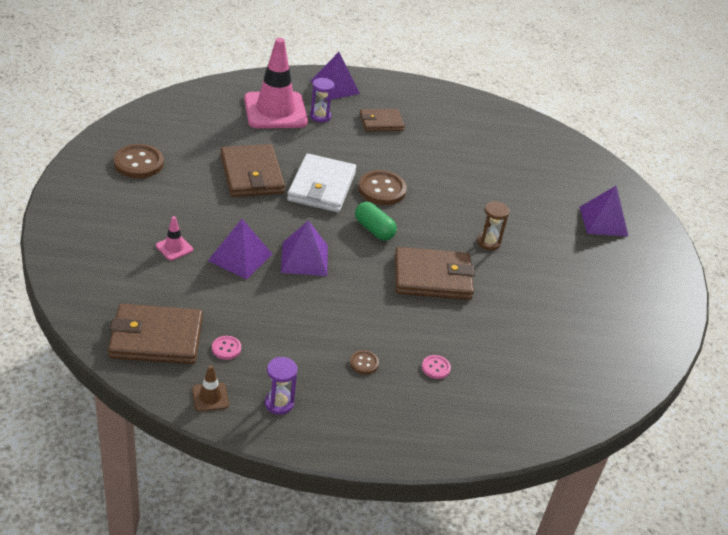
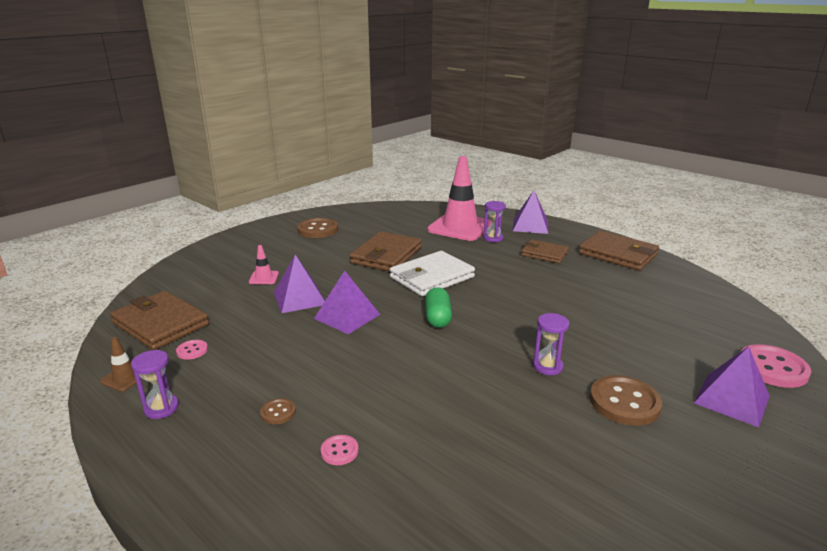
camera: 45 degrees right, 15 degrees down
(382, 189) = (484, 294): brown button -> brown button (624, 402)
(433, 277) = (446, 372): brown wallet -> brown wallet (618, 254)
(488, 242) = (547, 366): brown hourglass -> purple hourglass
(607, 185) = (772, 368): none -> pink button

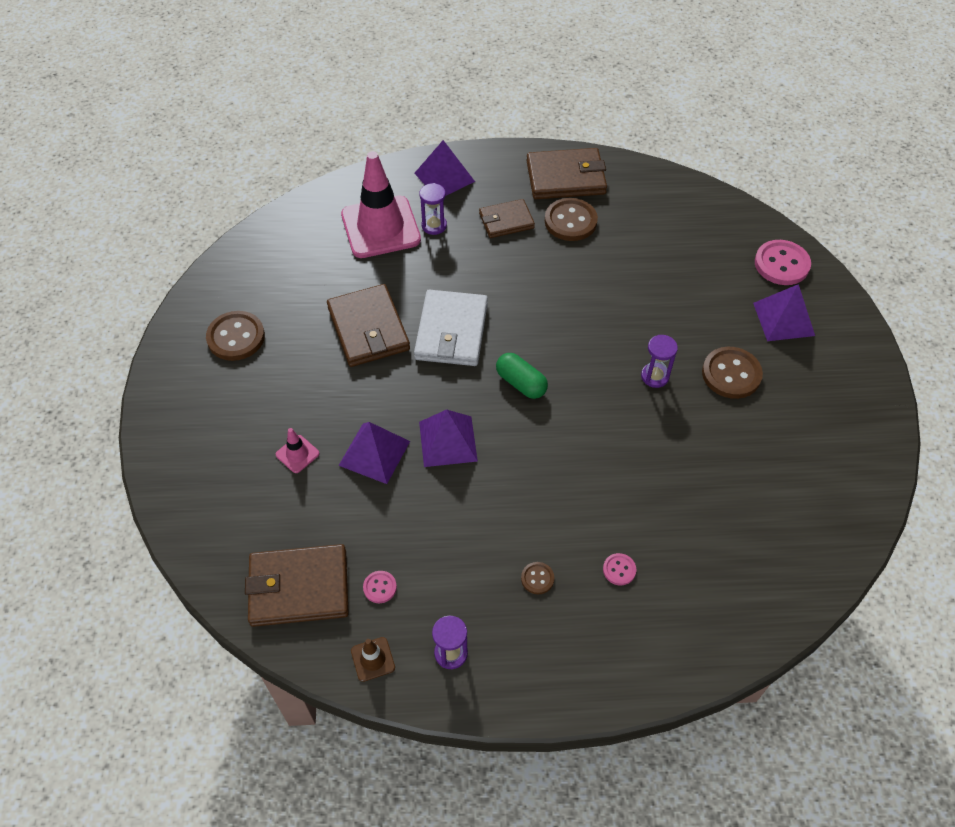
camera: 45 degrees left, 30 degrees up
(592, 271) = (570, 221): none -> brown button

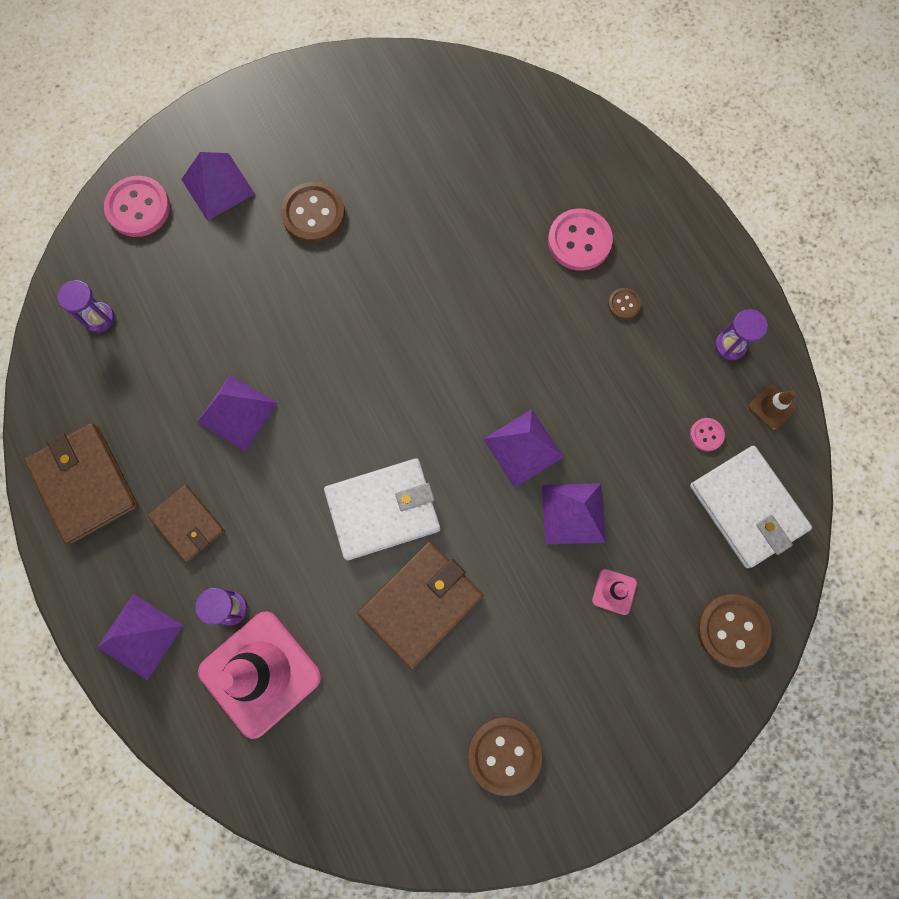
camera: 115 degrees left, 20 degrees up
(298, 587) = (747, 508): brown wallet -> white wallet
(521, 383) = (418, 407): green capsule -> none
(570, 221) = (159, 449): brown button -> brown button (732, 630)
(576, 271) = (237, 412): none -> purple pyramid
(619, 570) = (579, 241): pink button -> pink button, size x2.01
(655, 376) = (349, 282): purple hourglass -> purple hourglass (99, 318)

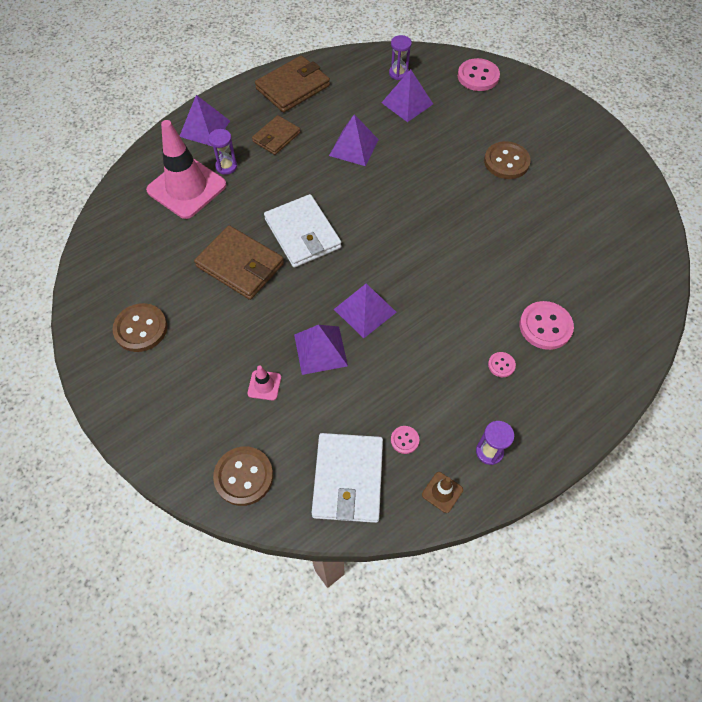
camera: 80 degrees right, 15 degrees down
(217, 186) = (507, 110): purple pyramid -> purple pyramid (407, 103)
(624, 304) = (501, 365): brown button -> pink button
(747, 508) = (348, 479): white wallet -> white wallet turned 45 degrees counterclockwise

